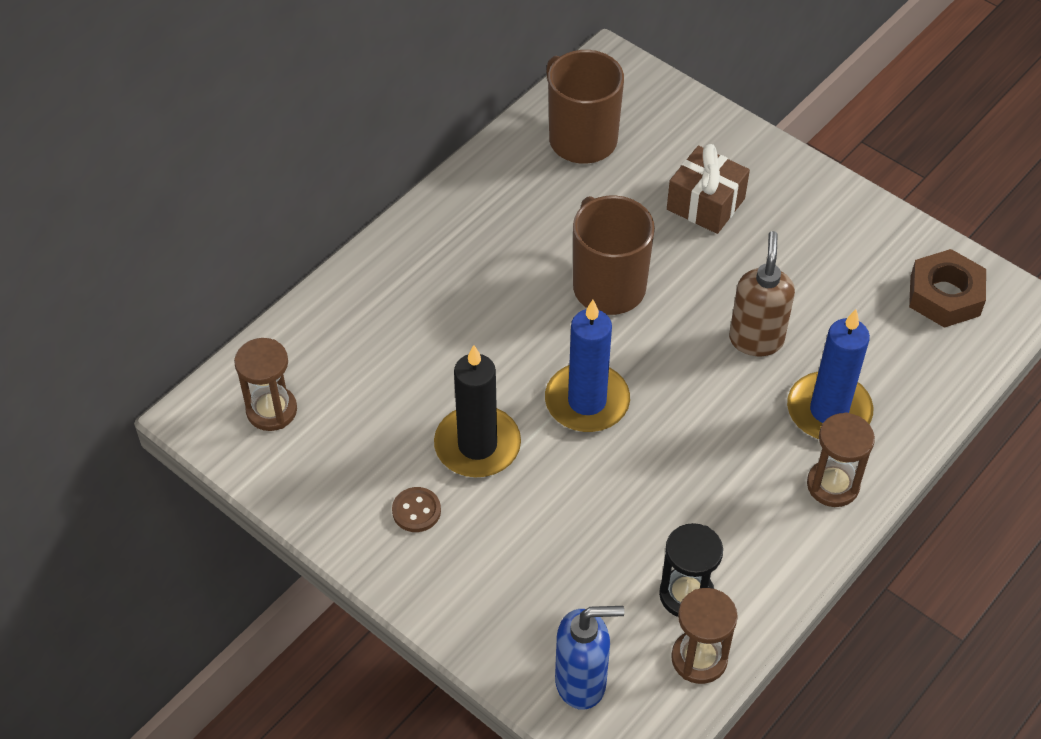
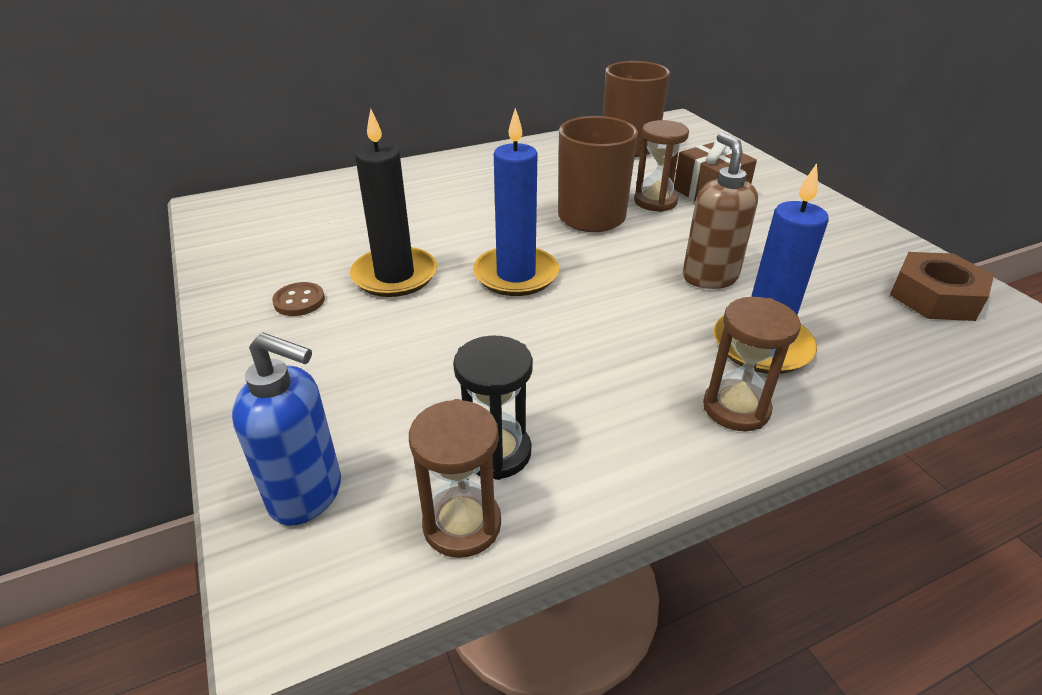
camera: 25 degrees right, 15 degrees down
(271, 410) = (263, 216): brown hourglass -> brown hourglass (655, 201)
(756, 339) = (709, 277): brown soap dispenser -> brown soap dispenser turned 45 degrees counterclockwise

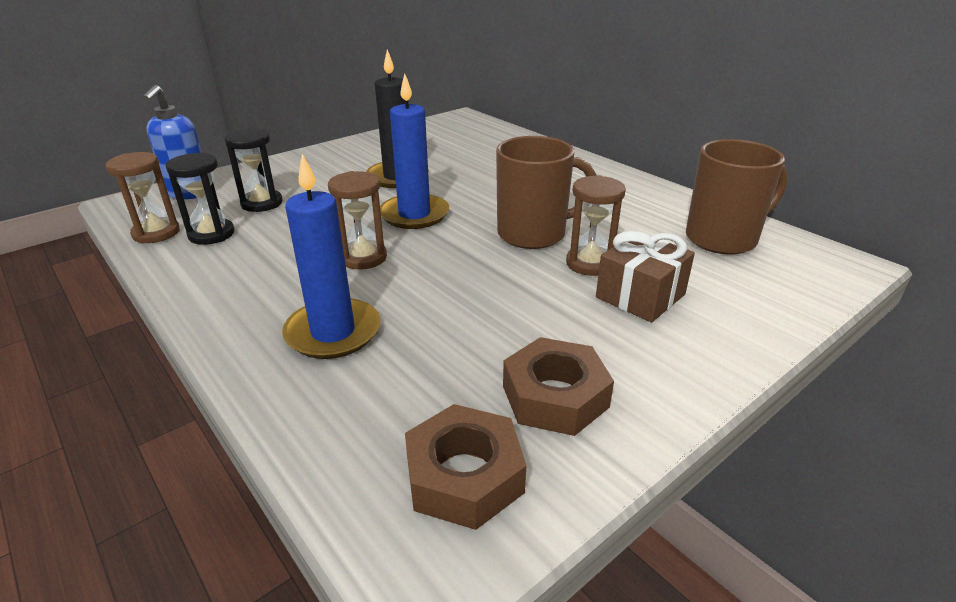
camera: 75 degrees right, 5 degrees down
(299, 301) = (359, 159): brown button -> none
(408, 400) = (262, 203): none -> black hourglass
(709, 277) = (445, 301): brown soap dispenser -> none
(736, 408) = (245, 319): brown hourglass -> brown hourglass (363, 257)
(841, 249) = (555, 396): none -> brown nut

